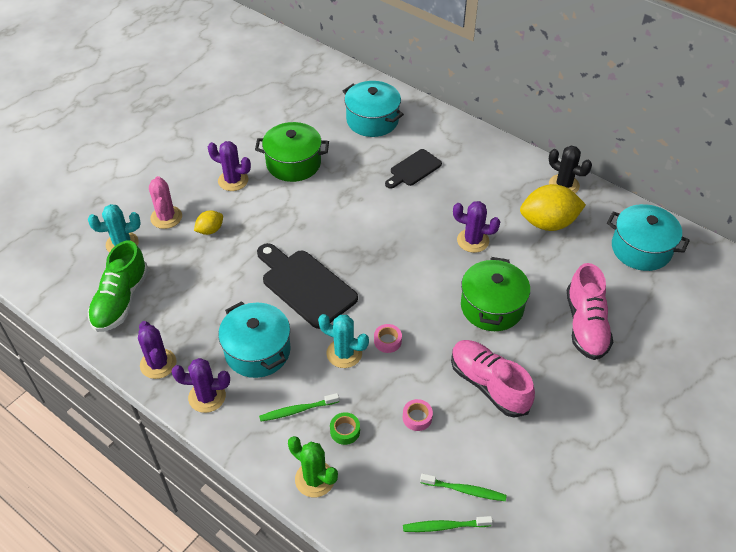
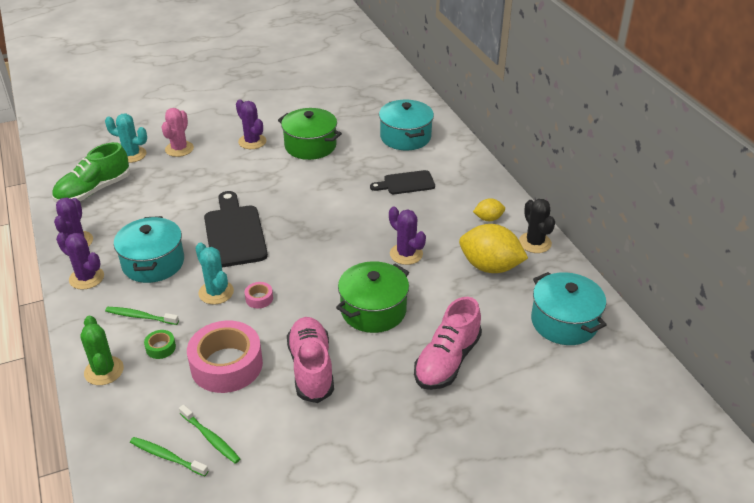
camera: 30 degrees right, 10 degrees down
(210, 230) = (202, 168): yellow lemon -> yellow lemon (488, 218)
(417, 417) = (226, 365): pink tape -> pink tape, size x2.39

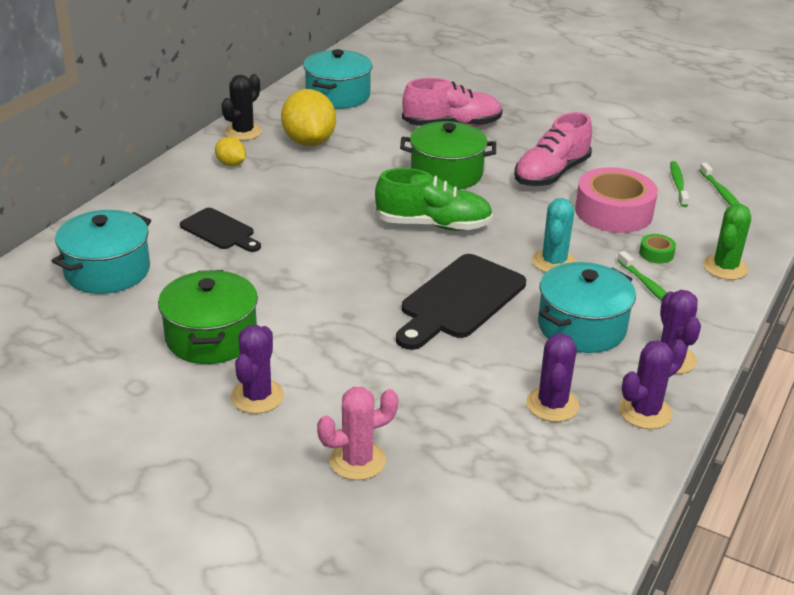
camera: 130 degrees left, 5 degrees down
(94, 190) = (552, 476): green shoe -> green shoe (433, 225)
(132, 155) = (431, 504): turquoise cactus -> none
(259, 298) = (522, 234): pink tape -> none
(406, 254) = (347, 186): purple cactus -> purple cactus (552, 404)

